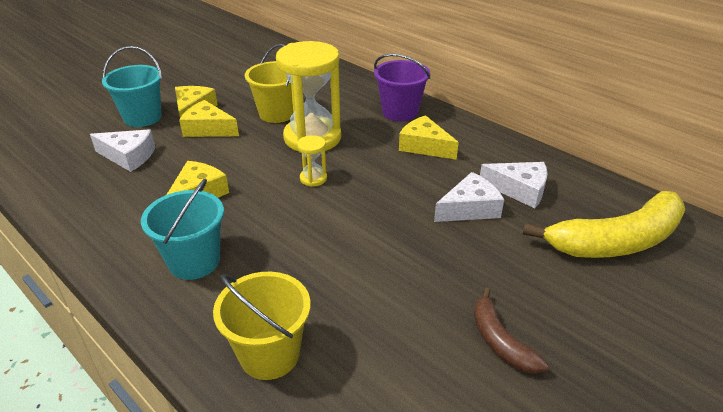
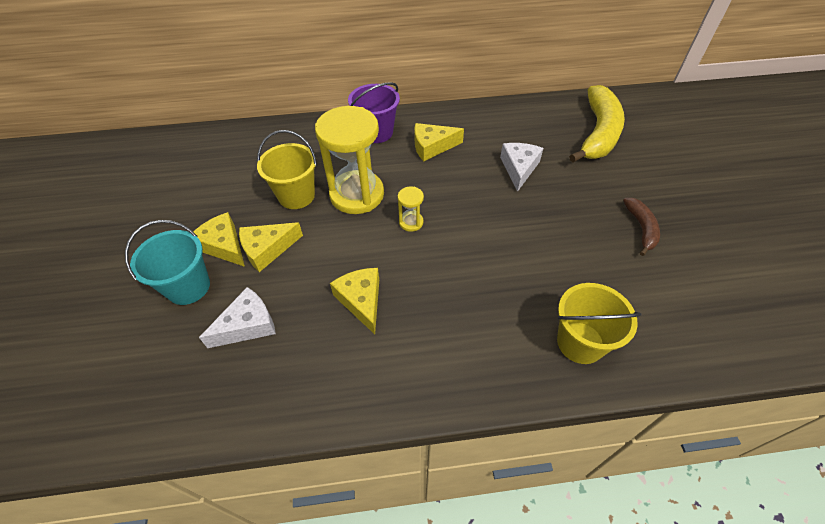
camera: 50 degrees left, 15 degrees up
(194, 261) = (448, 341): turquoise bucket -> none
(500, 341) = (641, 228): brown banana -> brown banana turned 105 degrees counterclockwise
(519, 190) = (521, 137): white cheese -> none

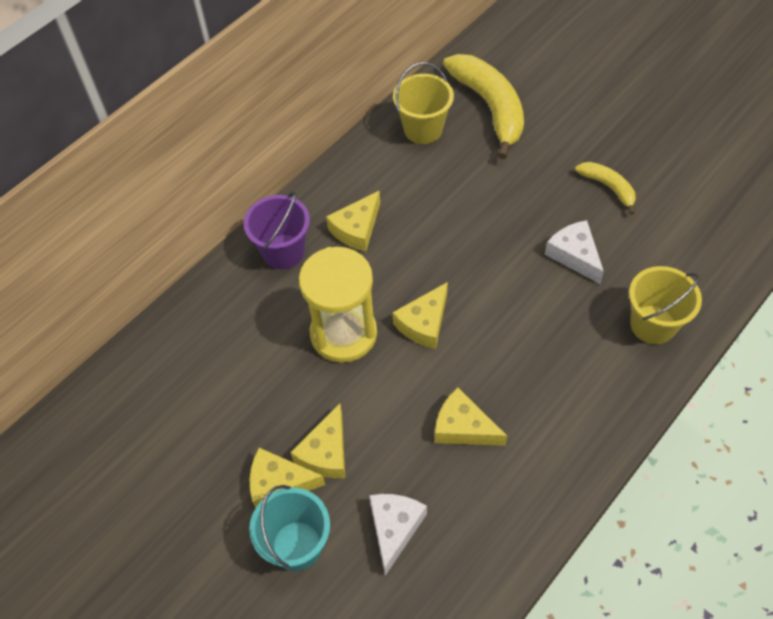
camera: 40 degrees left, 5 degrees up
(296, 196) = (286, 380): yellow bucket -> yellow bucket (423, 129)
(411, 222) = (424, 323): yellow hourglass -> yellow cheese
(519, 168) = (459, 196): white cheese -> white cheese (574, 255)
(641, 228) = (608, 187): brown banana -> yellow banana

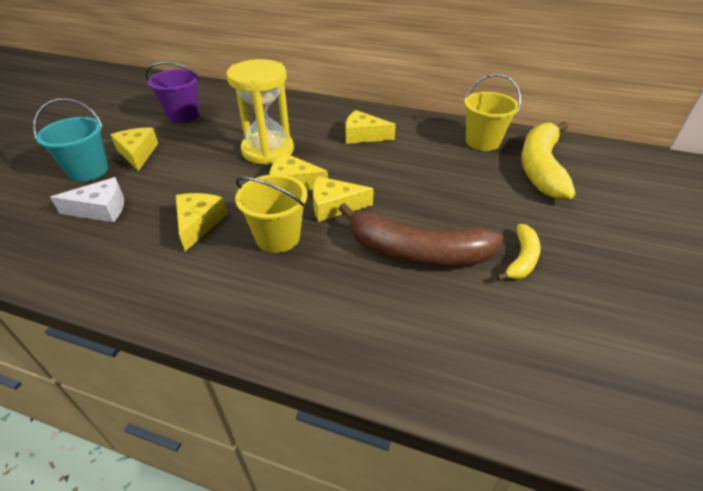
camera: 65 degrees right, 15 degrees down
(283, 252) = (325, 114): purple bucket -> purple bucket (183, 115)
(326, 452) = (165, 165): yellow cheese -> yellow cheese (334, 206)
(490, 107) = (541, 167): yellow banana -> yellow banana turned 150 degrees clockwise
(574, 255) = (417, 252): white cheese -> brown banana
(653, 324) = (364, 332): yellow bucket -> yellow bucket (278, 237)

